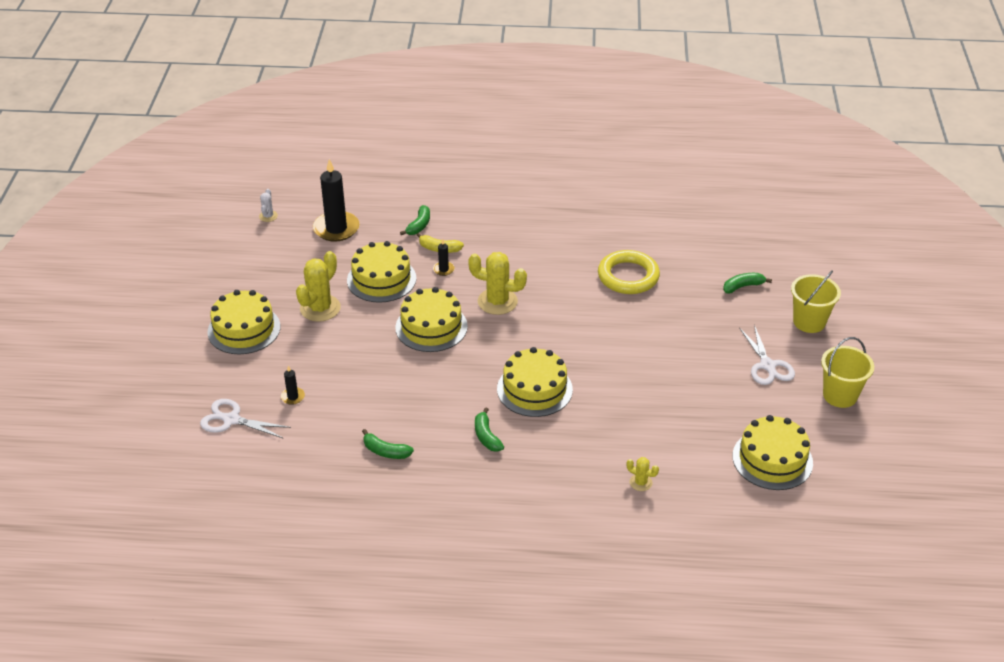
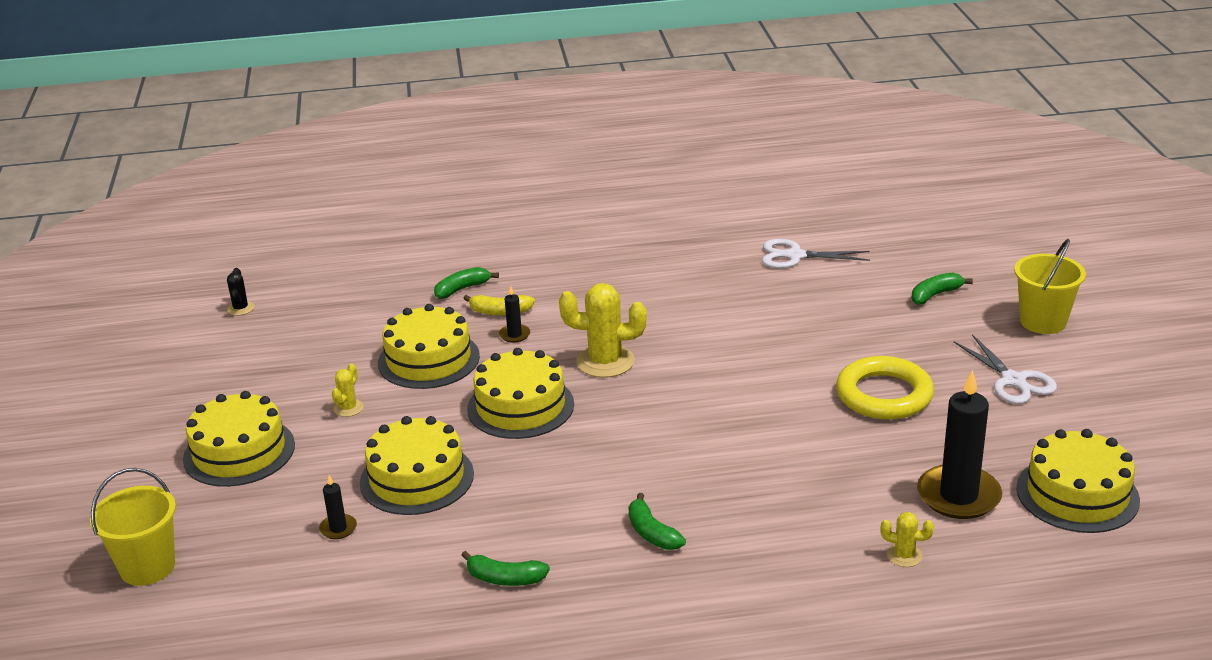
camera: 10 degrees left, 10 degrees down
(231, 420) = (249, 575): white scissors -> white scissors (795, 256)
(268, 216) = (240, 308): white cactus -> black cactus
(320, 308) = (348, 408): yellow cactus -> yellow cactus, size x0.50
(336, 229) = (344, 309): black candle -> black candle (958, 496)
(419, 225) = (462, 289): green banana -> green banana turned 135 degrees counterclockwise
(534, 389) = (699, 460): yellow cake -> yellow cake (417, 478)
(628, 276) = (775, 306): yellow ring -> yellow ring (884, 395)
(840, 395) = (1128, 400): yellow bucket -> yellow bucket (147, 567)

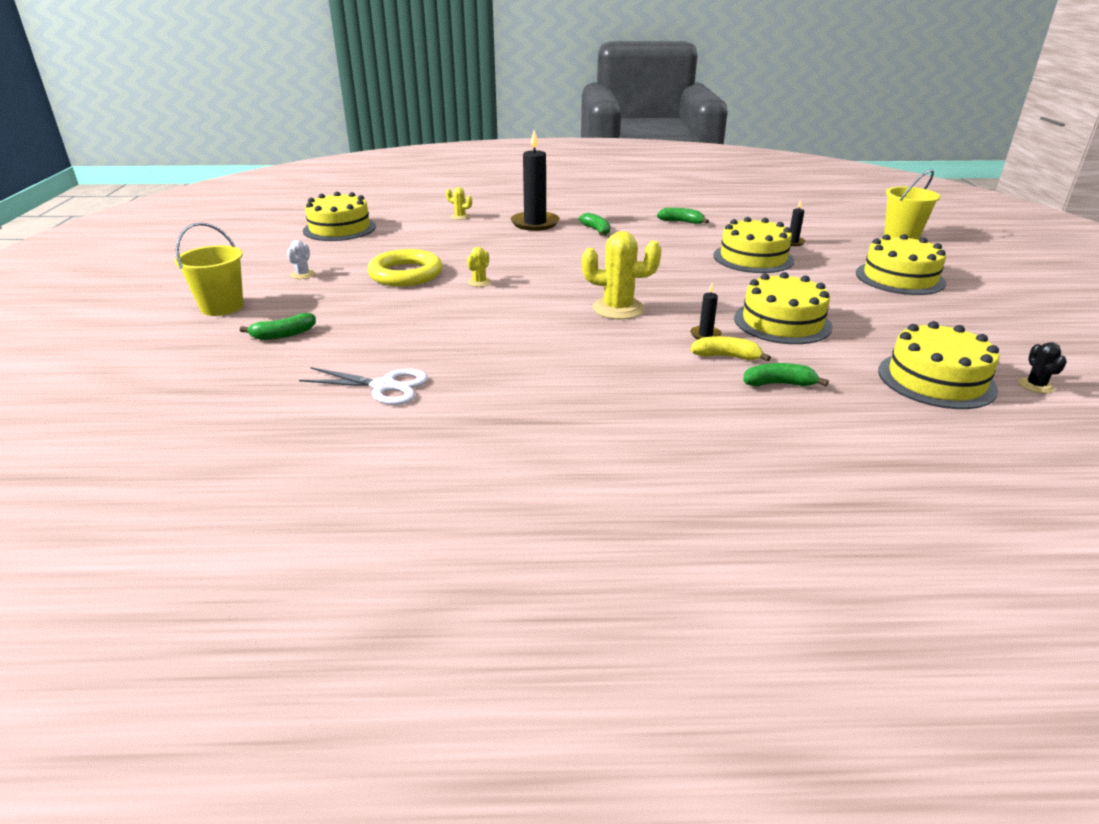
camera: 175 degrees left, 0 degrees up
(348, 408) = (833, 295): yellow cactus -> yellow cactus (479, 282)
(462, 289) = (779, 384): green banana -> green banana turned 150 degrees counterclockwise
(520, 406) = (688, 287): yellow cake -> yellow cake (936, 380)
(958, 496) = (408, 232): black candle -> black candle (535, 223)
(1013, 380) = (302, 275): white scissors -> white cactus

